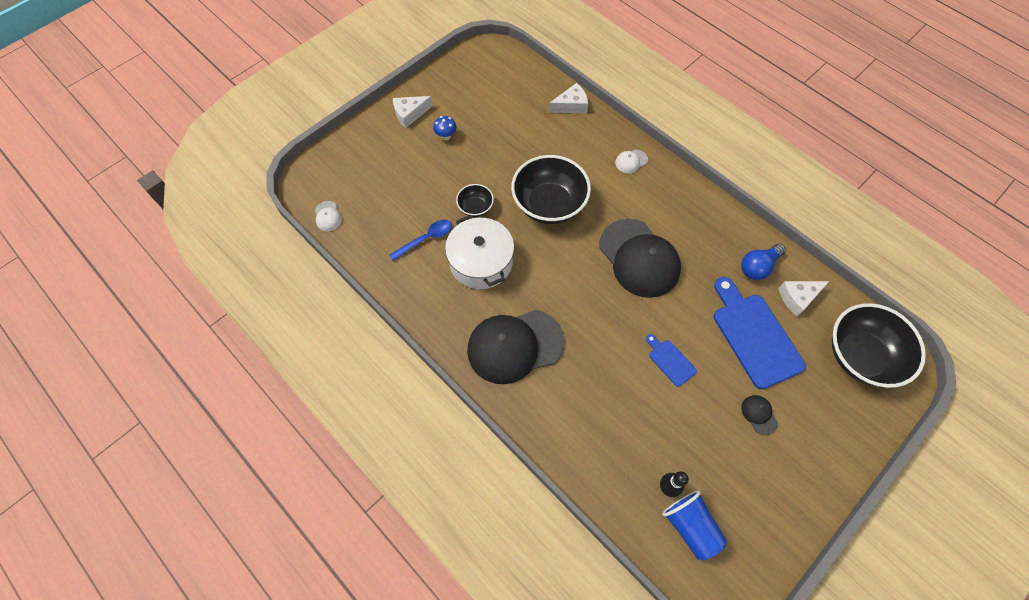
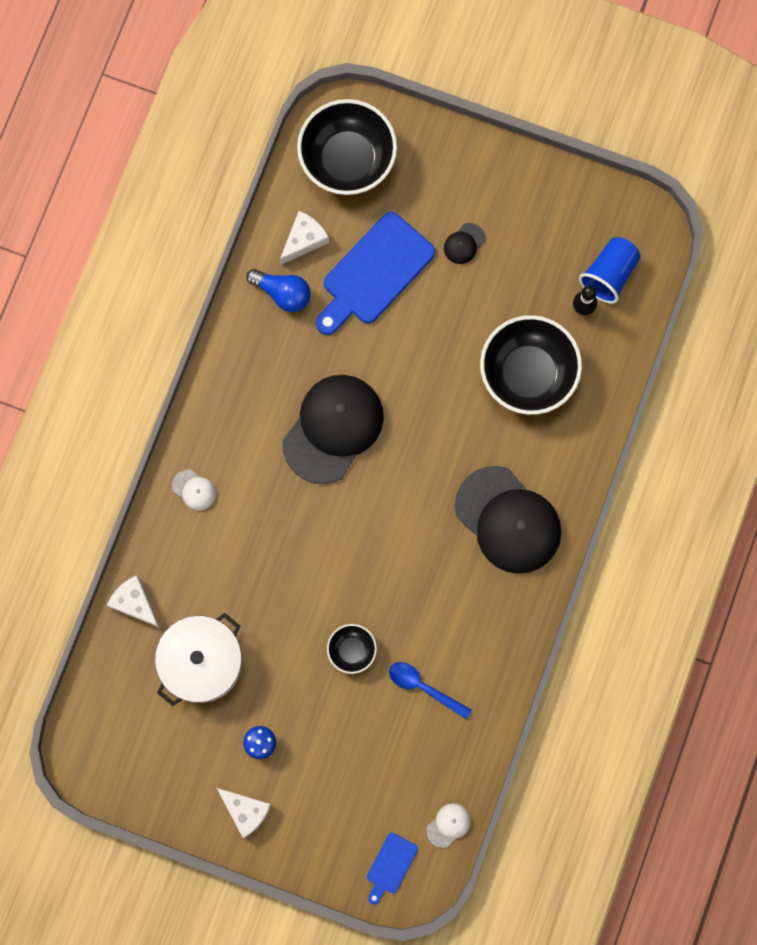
camera: 115 degrees left, 15 degrees up
(481, 262) = (423, 607): white pot -> white pot (201, 662)
(549, 204) = (306, 563): black bowl -> black bowl (528, 373)
(670, 361) = (446, 350): blue cutting board -> blue cutting board (390, 866)
(798, 298) = (304, 240): white cheese -> white cheese turned 90 degrees counterclockwise

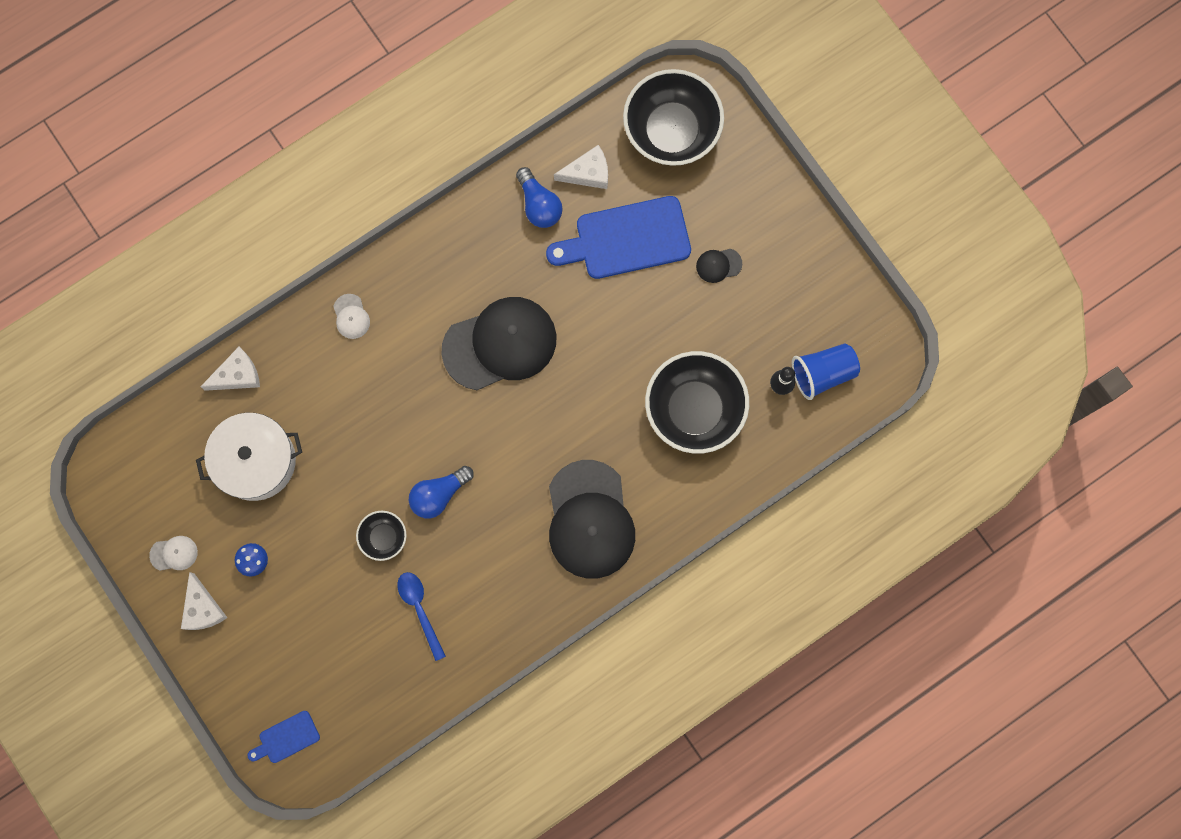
camera: 35 degrees right, 0 degrees up
(134, 602) = (237, 375): white cheese -> white cheese turned 75 degrees clockwise
(372, 584) = (439, 494): none -> blue light bulb
(448, 825) = (358, 739): white cap -> white cap (174, 553)

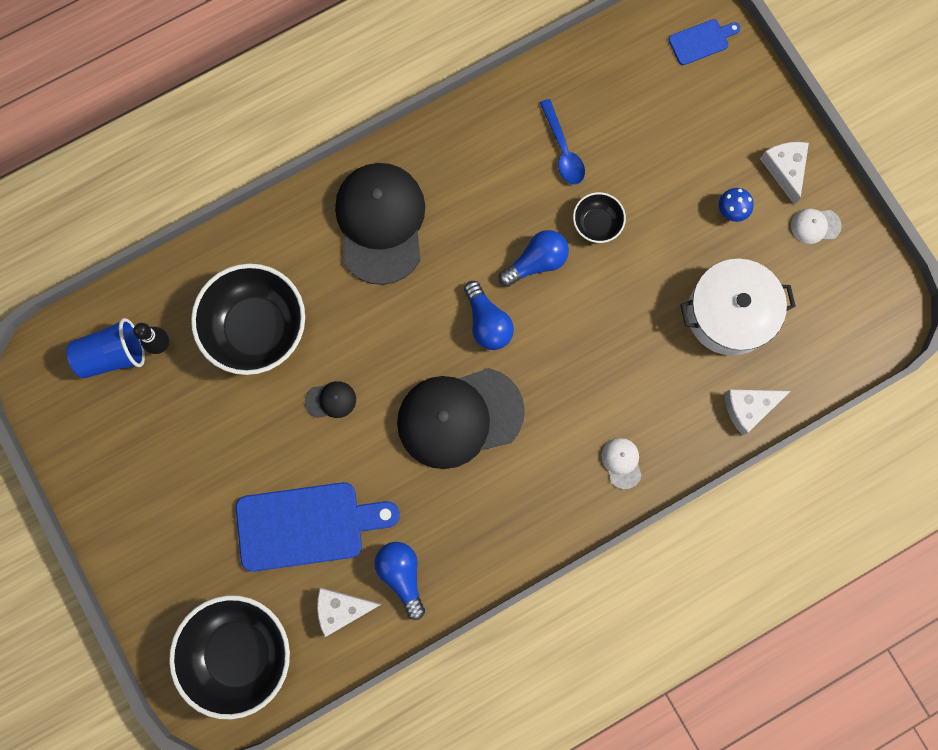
camera: 175 degrees left, 0 degrees up
(481, 433) = (487, 322): none -> blue light bulb
(718, 265) = (208, 486): black cap -> black cap (331, 400)

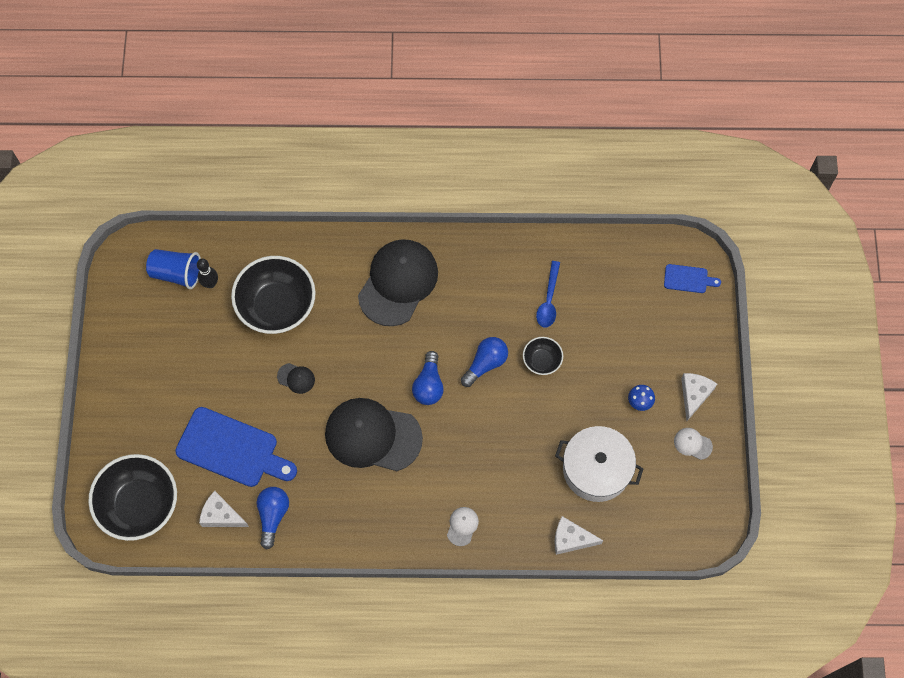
camera: 30 degrees right, 10 degrees down
(536, 262) = (485, 364): blue light bulb -> blue light bulb turned 45 degrees counterclockwise

